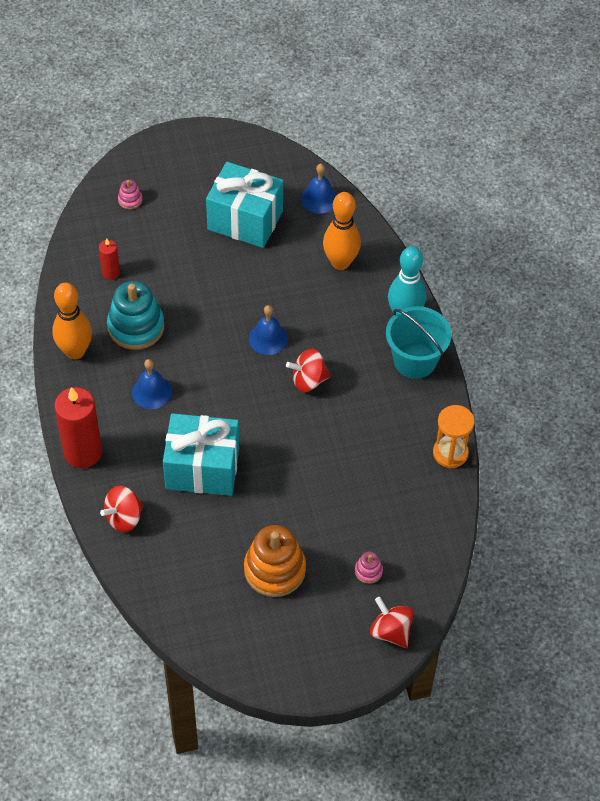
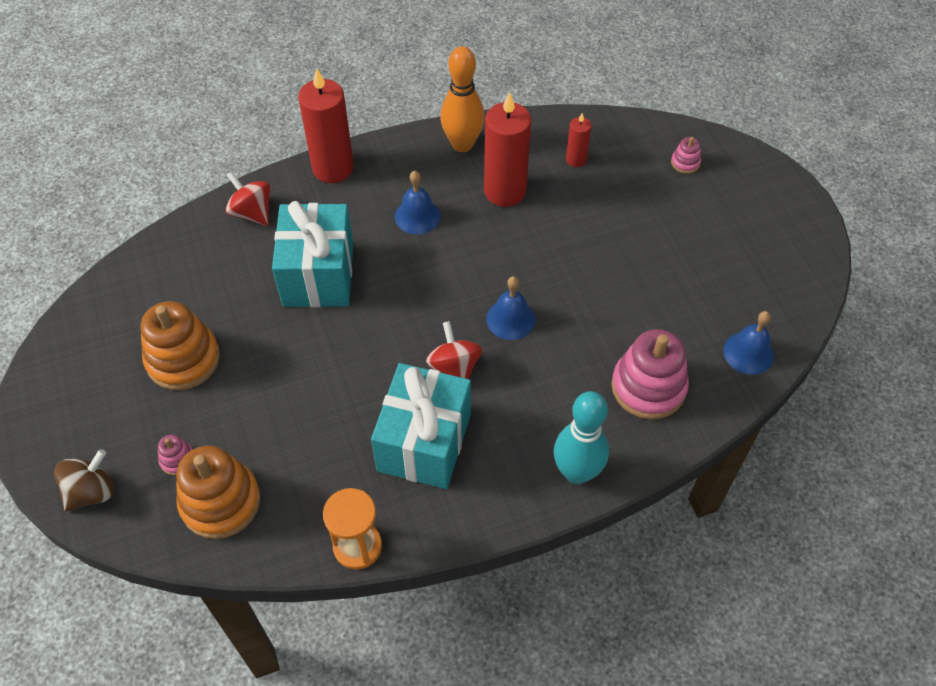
camera: 85 degrees right, 0 degrees up
(136, 327) = (504, 191): turquoise stacking toy -> red candle
(245, 220) = (688, 276): turquoise gift -> turquoise gift (424, 442)
(340, 262) = (648, 387): orange bowling pin -> pink stacking toy
(390, 631) = (91, 491): red spinning top -> brown spinning top
(407, 541) = (220, 502): none -> orange stacking toy
(415, 360) = (504, 490): turquoise bucket -> none

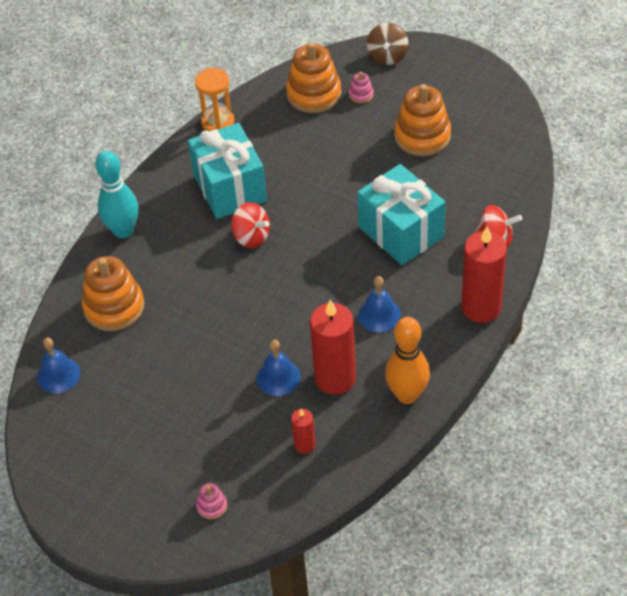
camera: 145 degrees right, 5 degrees down
(510, 319) = (243, 289): blue bell -> blue bell (278, 377)
(648, 387) = (114, 307): pink stacking toy -> orange stacking toy

